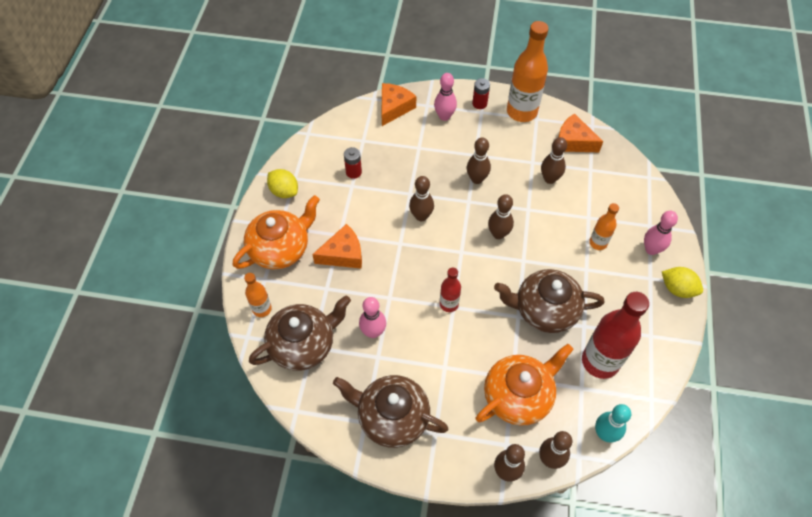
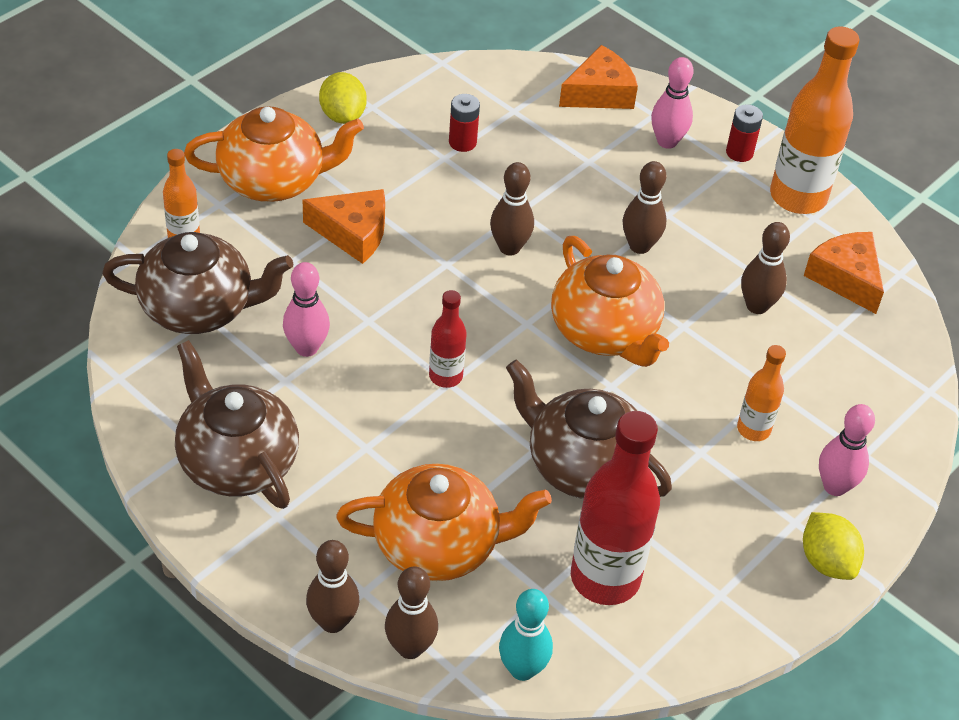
camera: 30 degrees right, 10 degrees down
(498, 234) = (605, 332): brown bowling pin -> orange teapot

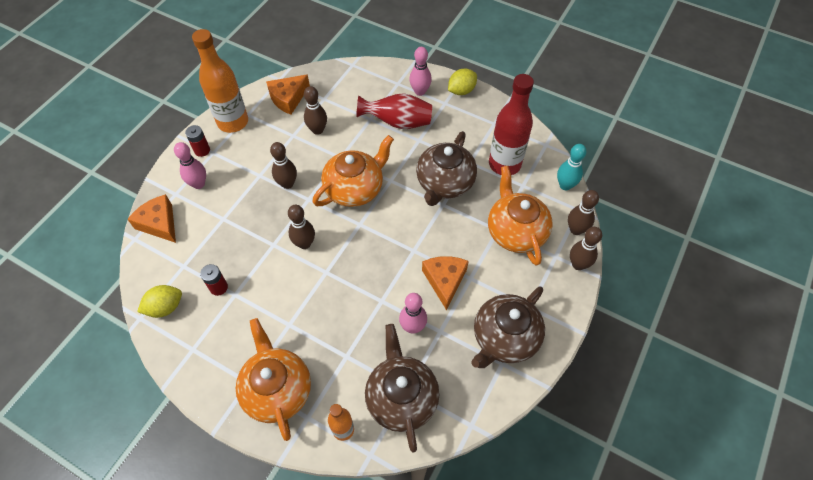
camera: 100 degrees left, 10 degrees up
(342, 115) = (204, 365): yellow lemon -> yellow lemon (165, 307)
(353, 233) = (314, 328): orange cheese -> orange cheese (444, 281)
(445, 376) = (409, 253): red bottle -> none
(753, 429) = (398, 122): orange bottle -> red vase

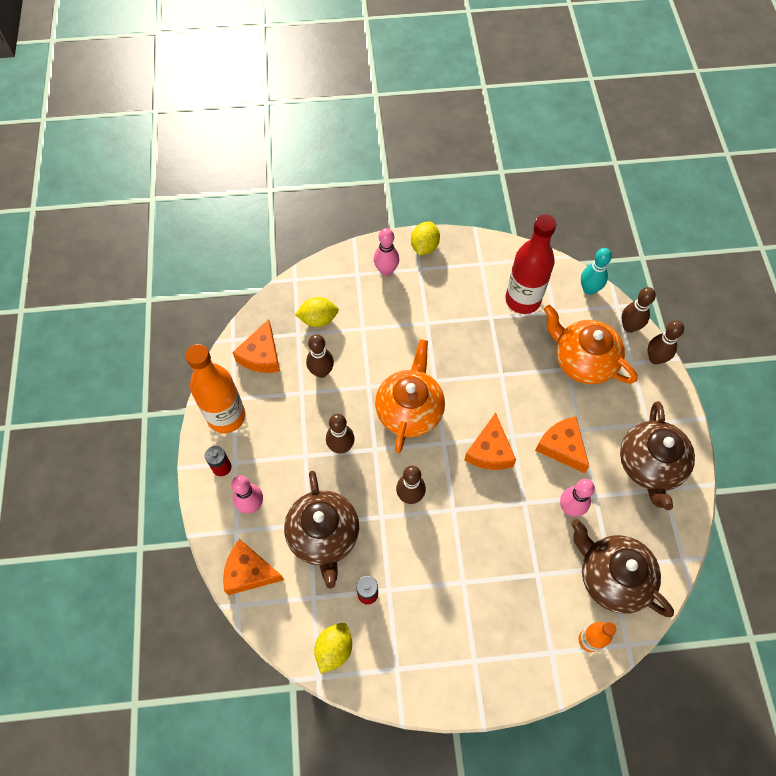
camera: 35 degrees left, 5 degrees up
(277, 389) = (505, 648): orange teapot -> none
(345, 97) = (318, 319): none -> yellow lemon
(387, 250) = (490, 451): none -> orange cheese
(398, 122) = (392, 316): red vase -> none
(444, 183) = (486, 352): brown teapot -> brown teapot (324, 536)

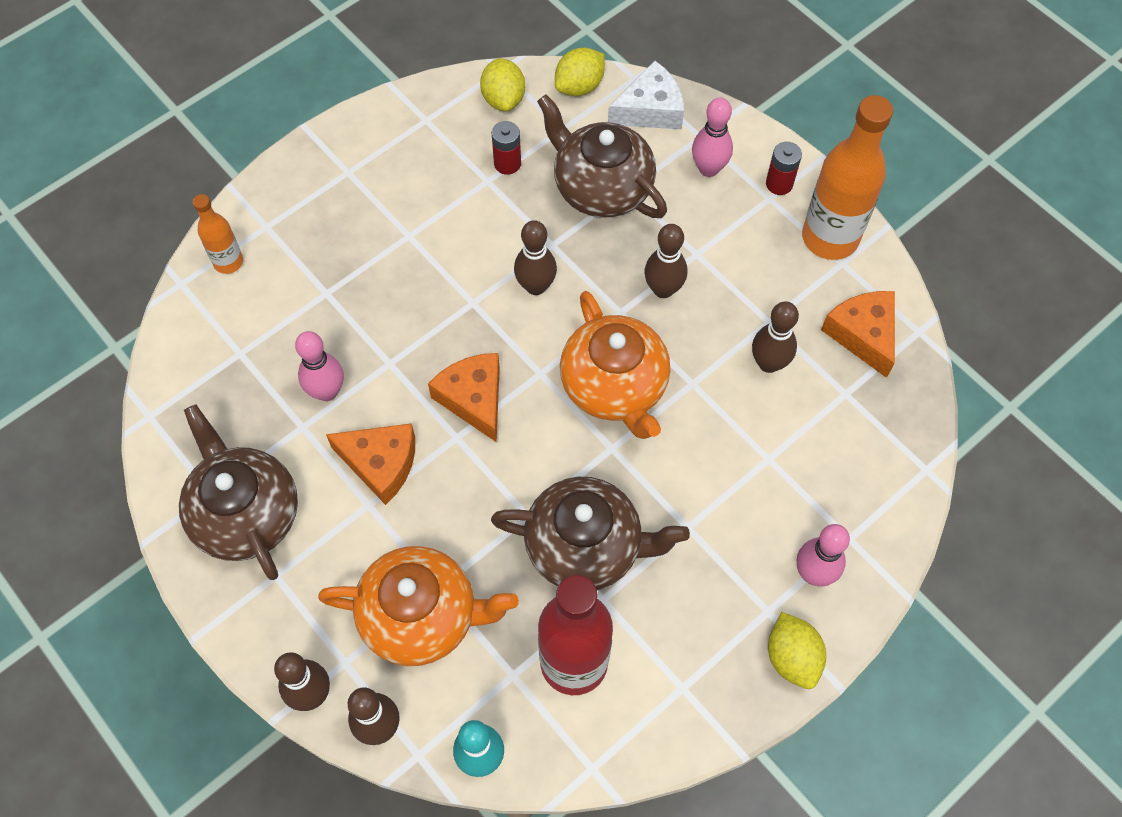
camera: 145 degrees right, 0 degrees up
(249, 572) = (650, 110): orange cheese -> white cheese
(318, 319) = (838, 431): yellow lemon -> yellow lemon (579, 86)
(612, 577) = (233, 343): brown teapot -> brown teapot (586, 546)

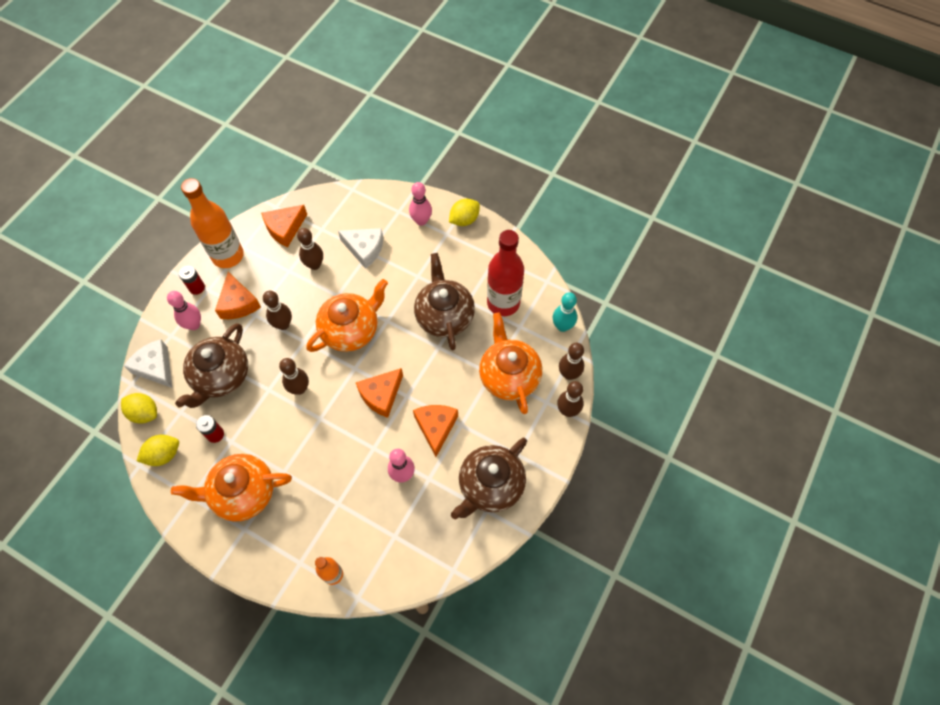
camera: 110 degrees left, 0 degrees up
(401, 180) = (242, 493): none -> orange teapot
(727, 235) = (238, 303): none -> orange cheese
(777, 453) = (365, 249): none -> white cheese

